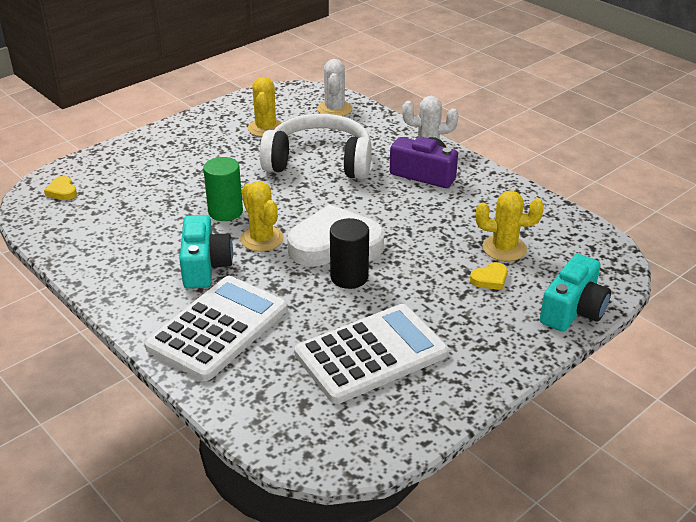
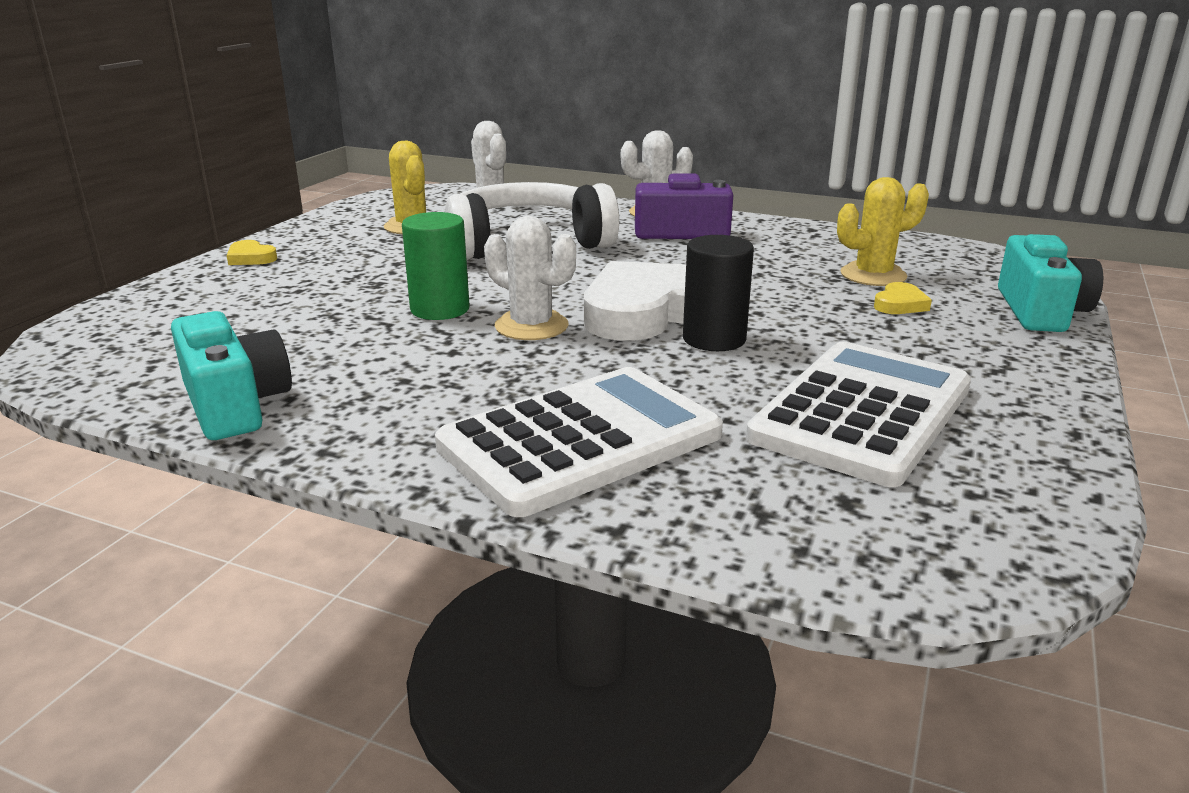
camera: 25 degrees left, 10 degrees down
(62, 191) = (117, 336): yellow heart -> yellow heart (251, 258)
(205, 266) = (471, 372): turquoise camera -> turquoise camera (235, 404)
(218, 328) = (580, 441): white calculator -> white calculator turned 45 degrees clockwise
(262, 239) = (531, 326): yellow cactus -> white cactus

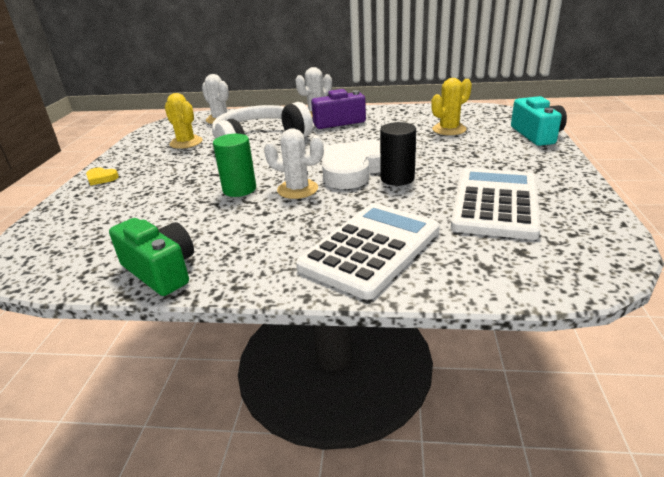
camera: 15 degrees left, 5 degrees up
(235, 404) = (161, 270): turquoise camera -> green camera
(900, 304) = (472, 143): yellow heart -> none

